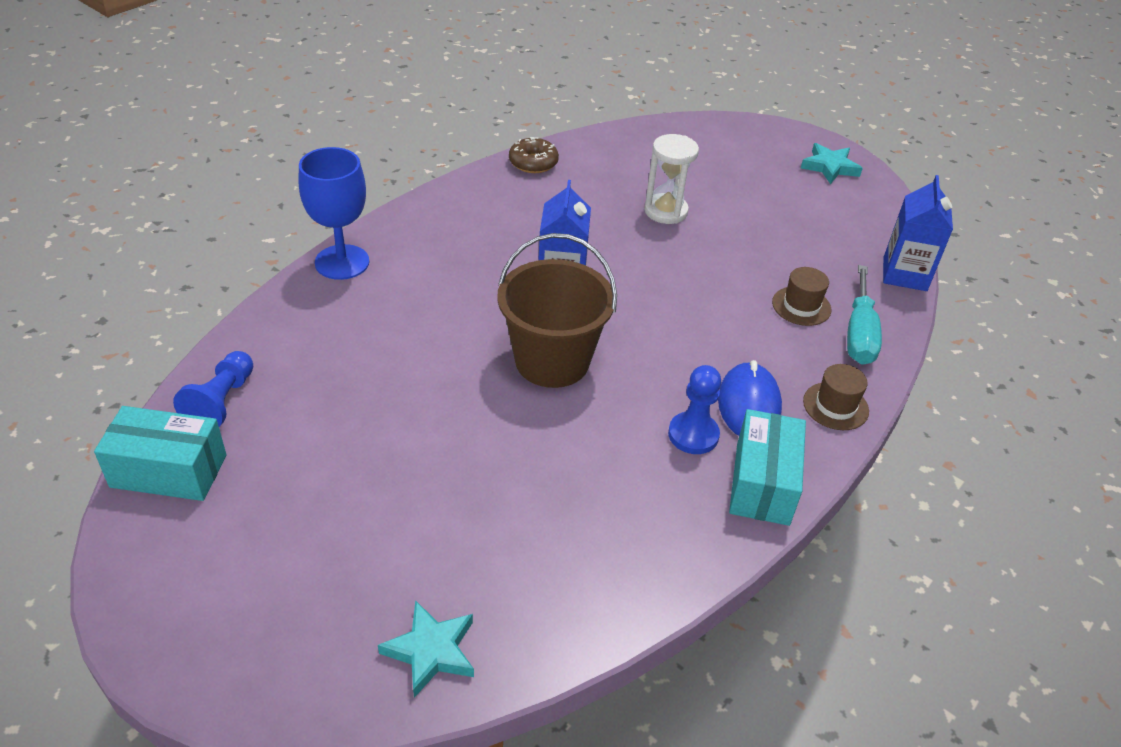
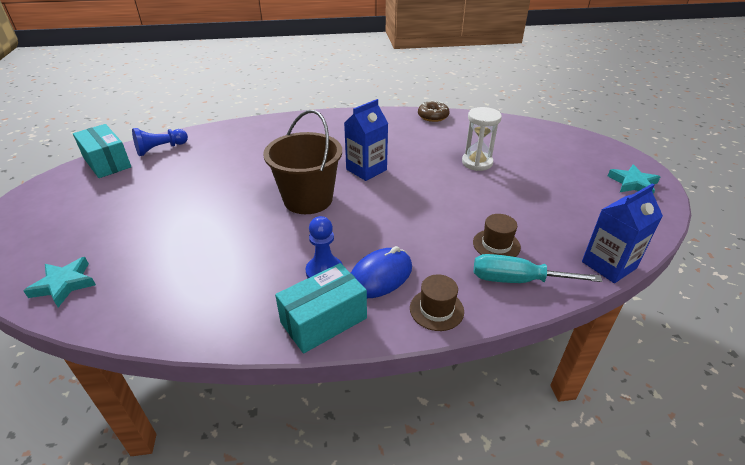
camera: 45 degrees right, 5 degrees down
(342, 262) = (283, 121): blue goblet -> none
(859, 334) = (517, 280): turquoise screwdriver -> turquoise screwdriver turned 45 degrees clockwise

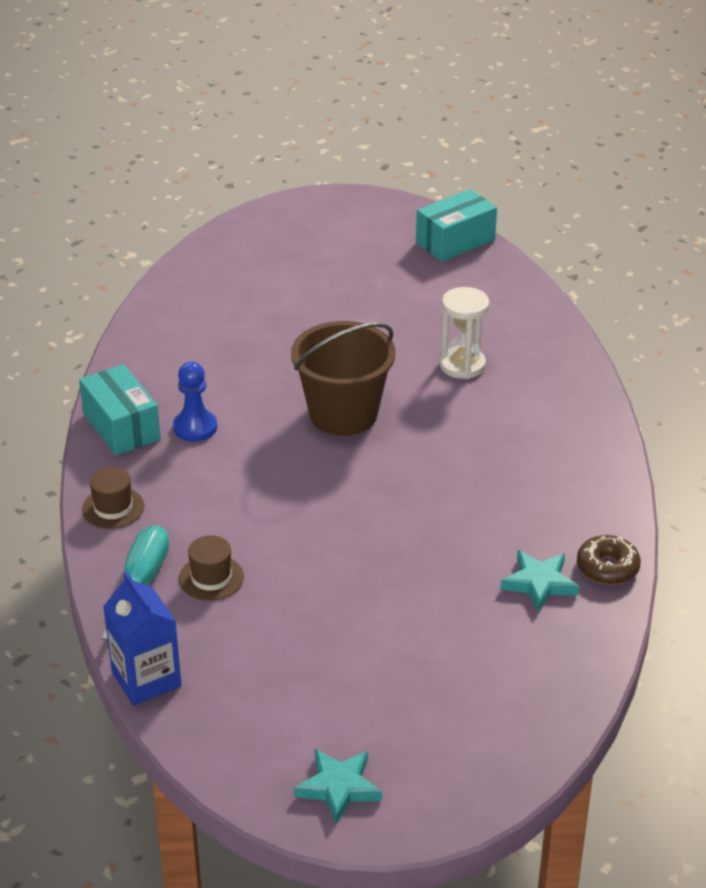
camera: 95 degrees right, 0 degrees up
(64, 284) = (218, 261): turquoise star -> turquoise star (539, 583)
(160, 149) = (490, 277): blue pawn -> none
(366, 169) = (416, 471): blue carton -> none
(380, 276) = (177, 470): blue mouse -> none
(477, 163) = (427, 598): white hourglass -> white hourglass (462, 365)

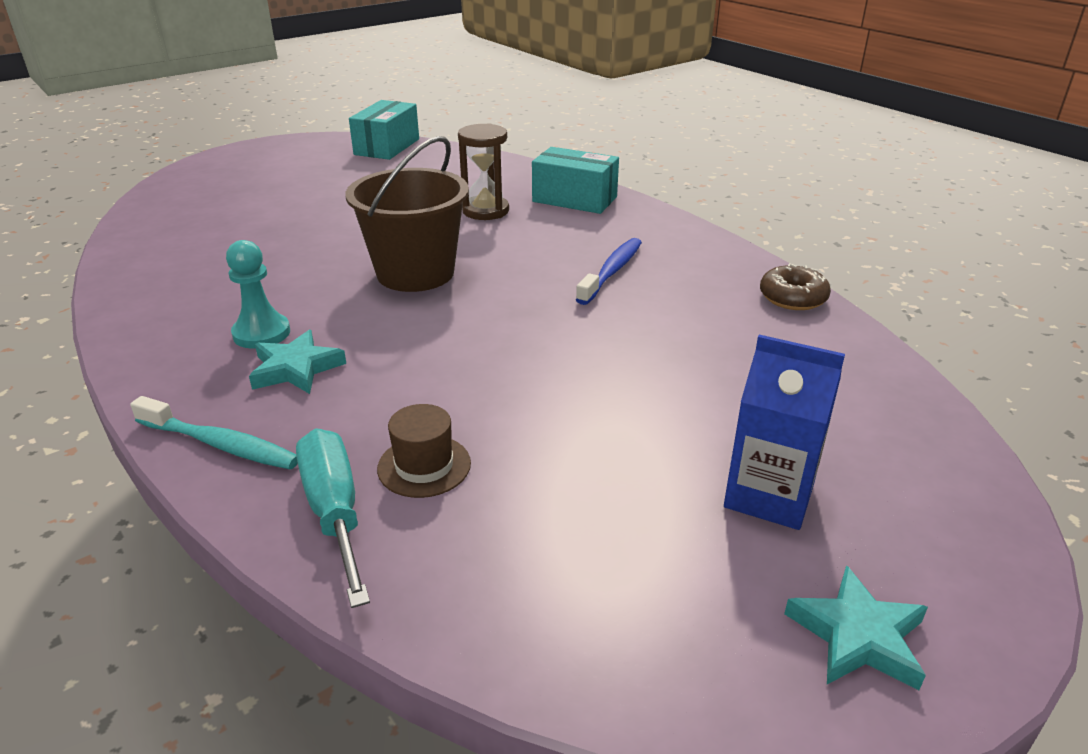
camera: 35 degrees left, 5 degrees down
(113, 508) = (221, 445): brown hat -> turquoise toothbrush
(121, 426) = (165, 362): turquoise box -> turquoise box (574, 199)
(146, 679) = (457, 633): blue carton -> blue carton (769, 495)
(195, 427) = (261, 333): blue pawn -> turquoise pawn
(462, 365) = (485, 211): white hourglass -> brown hourglass
(494, 477) = (612, 271): none -> blue toothbrush
(539, 583) = (758, 330): turquoise star -> turquoise star (296, 368)

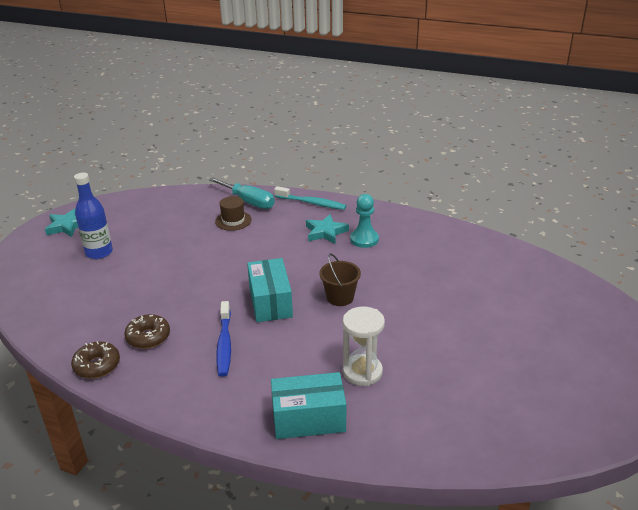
camera: 150 degrees right, 0 degrees up
(221, 445) = (312, 203): turquoise toothbrush -> turquoise toothbrush turned 150 degrees counterclockwise
(387, 147) = (562, 433): turquoise box -> turquoise box (270, 302)
(415, 273) = (340, 297): brown bucket -> brown bucket, size x0.54
(485, 211) = (362, 372): brown hourglass -> white hourglass
(711, 308) = (148, 337): none -> brown donut
(769, 495) = (99, 252): blue carton -> blue bottle

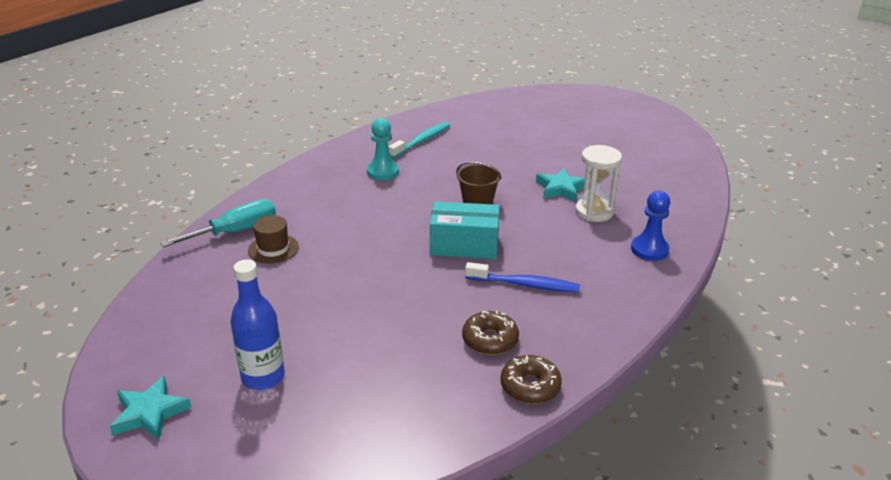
camera: 75 degrees left, 0 degrees up
(308, 419) = (649, 249): turquoise box -> blue pawn
(312, 203) = (281, 189): turquoise toothbrush -> turquoise toothbrush (422, 141)
(325, 232) = (351, 191): turquoise star -> turquoise star (561, 188)

